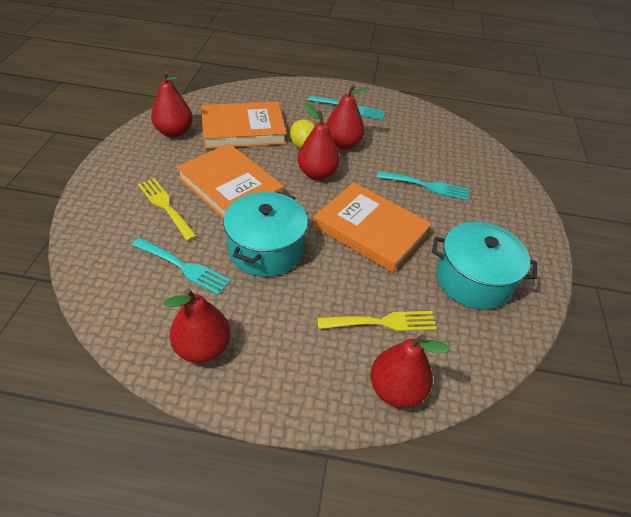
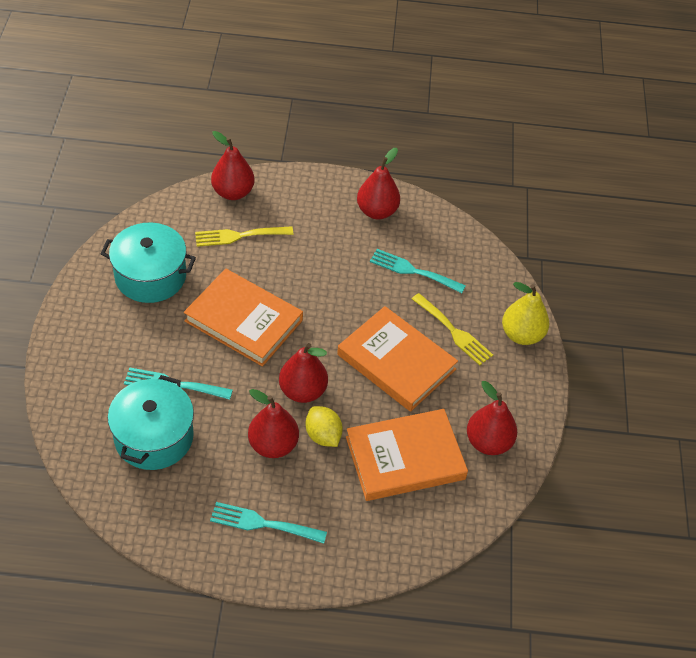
camera: 175 degrees right, 5 degrees up
(99, 199) = (522, 335): none -> yellow pear
(266, 249) = (344, 293): turquoise pot -> turquoise pot (154, 437)

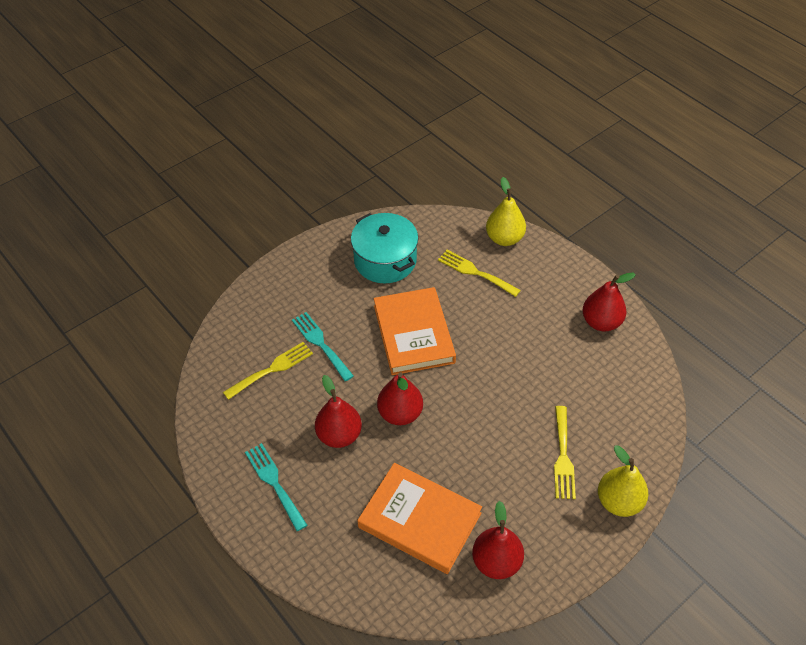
camera: 50 degrees right, 0 degrees up
(154, 437) = (272, 369): turquoise pot -> yellow fork
(233, 192) = (504, 238): red pear -> yellow pear
(323, 435) = (379, 456): yellow lemon -> none
(396, 362) = (491, 445): orange book -> none
(413, 271) = (581, 386): turquoise fork -> none

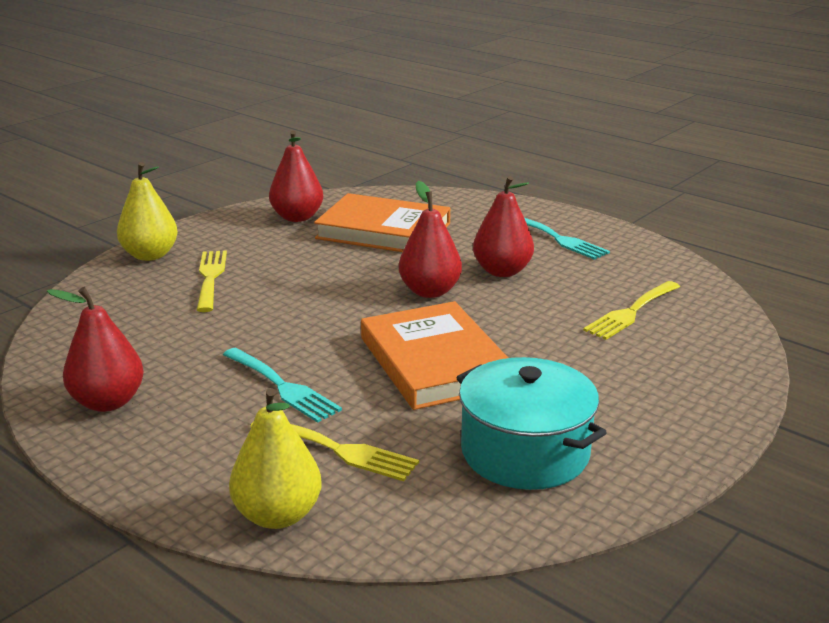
camera: 170 degrees right, 25 degrees down
(320, 344) = (578, 340): turquoise fork -> turquoise fork (283, 387)

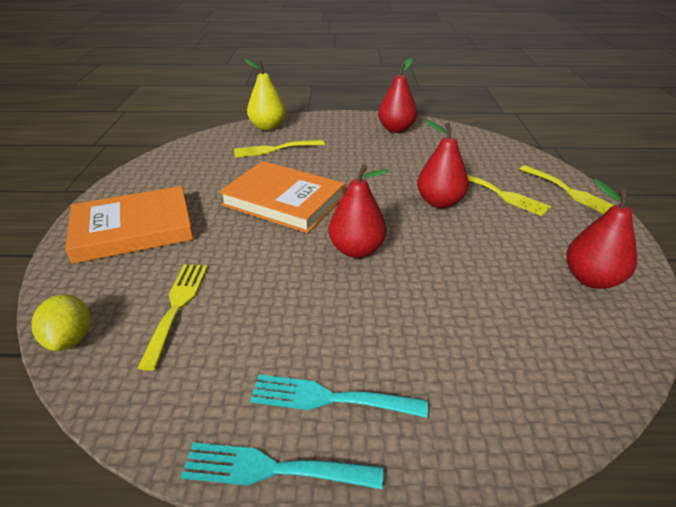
camera: 140 degrees right, 10 degrees up
(150, 255) = (570, 191): yellow pear -> yellow fork
(283, 387) = (340, 160): turquoise fork -> turquoise fork (272, 469)
(383, 231) = (499, 302): orange book -> orange book (133, 229)
(502, 271) = (330, 303): red pear -> red pear (439, 202)
(525, 452) = (188, 178): turquoise pot -> none
(732, 324) = (70, 339): none -> yellow lemon

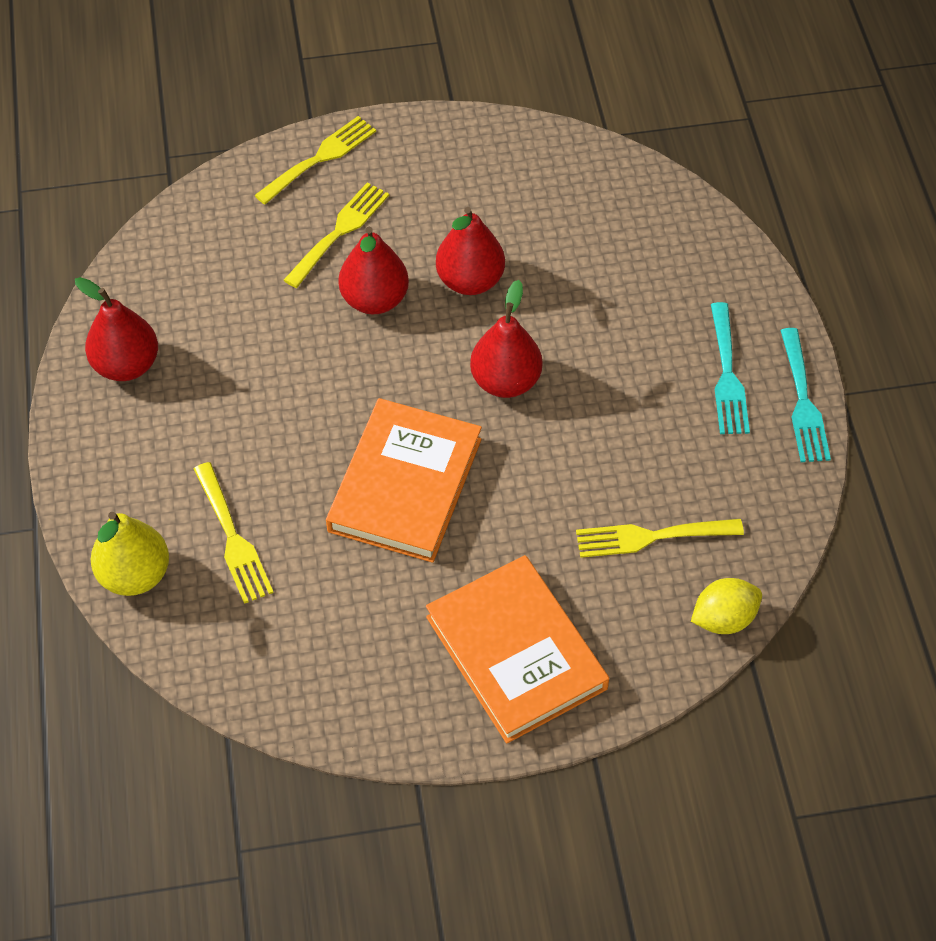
camera: 100 degrees left, 20 degrees up
(591, 279) = (510, 169): red pear -> red pear (470, 280)

